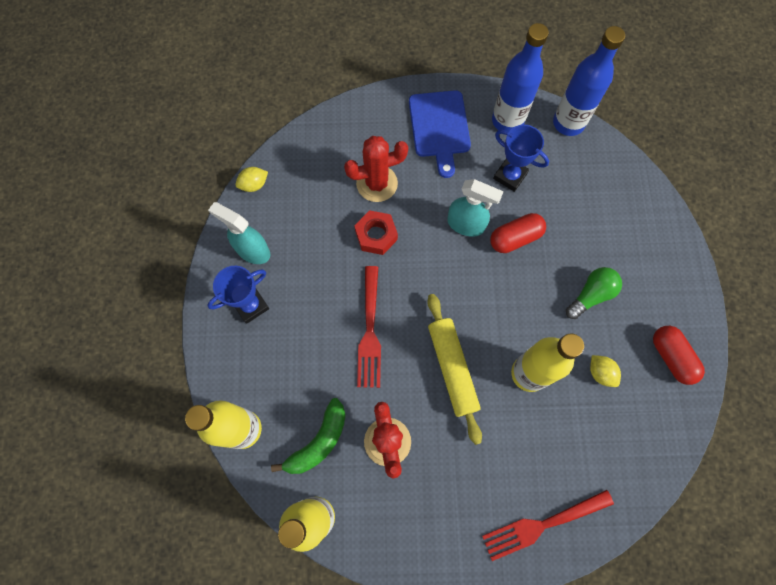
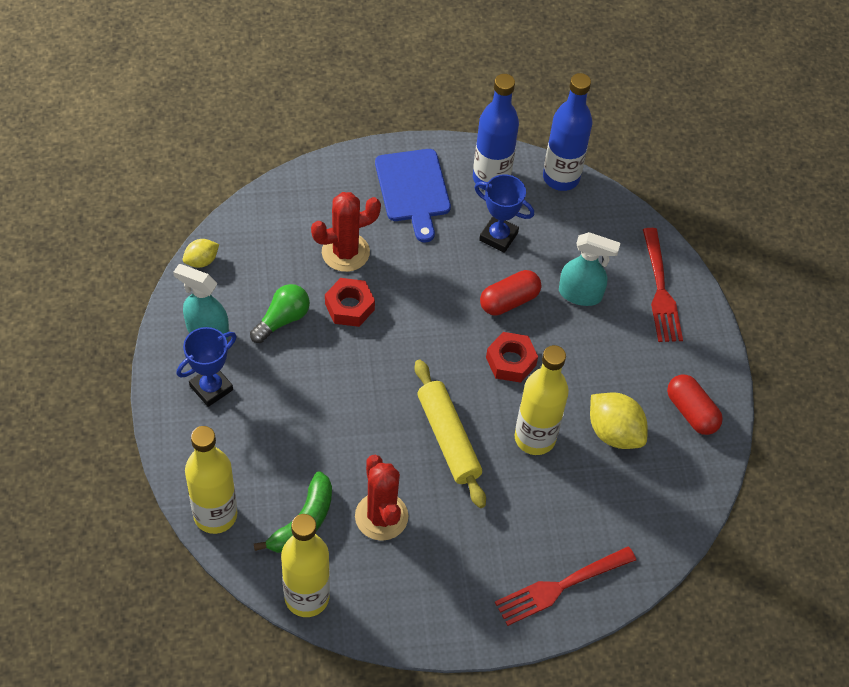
camera: 10 degrees left, 15 degrees down
(369, 330) = (351, 405): red fork -> red fork (660, 289)
(466, 224) = (452, 290): turquoise spray bottle -> turquoise spray bottle (580, 294)
(512, 297) = (511, 361): none -> red nut
(591, 295) = (598, 354): green light bulb -> green light bulb (282, 319)
(600, 373) = (614, 432): yellow lemon -> yellow lemon, size x1.74

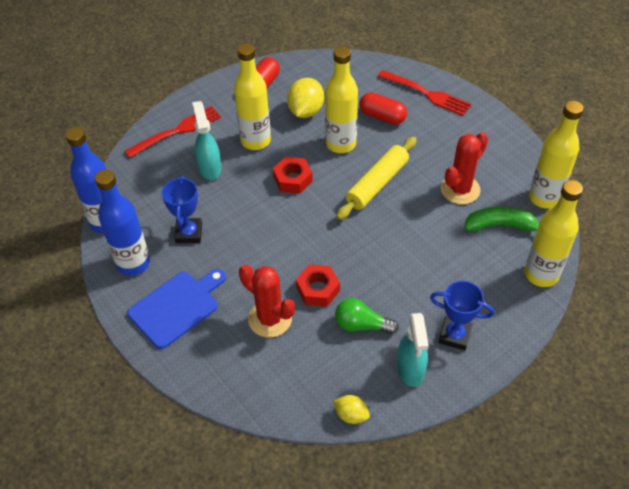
camera: 115 degrees left, 5 degrees down
(509, 301) = (243, 202): red capsule -> red capsule (382, 116)
(596, 356) = (255, 141): none -> yellow bottle

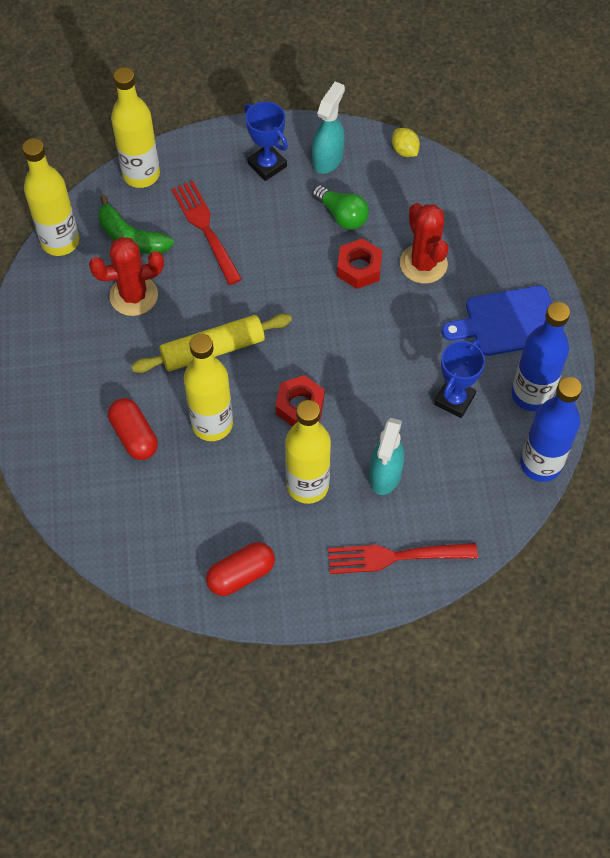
camera: 150 degrees left, 10 degrees up
(306, 111) = (217, 497): yellow lemon -> none
(426, 93) = (54, 440): red fork -> red fork (206, 229)

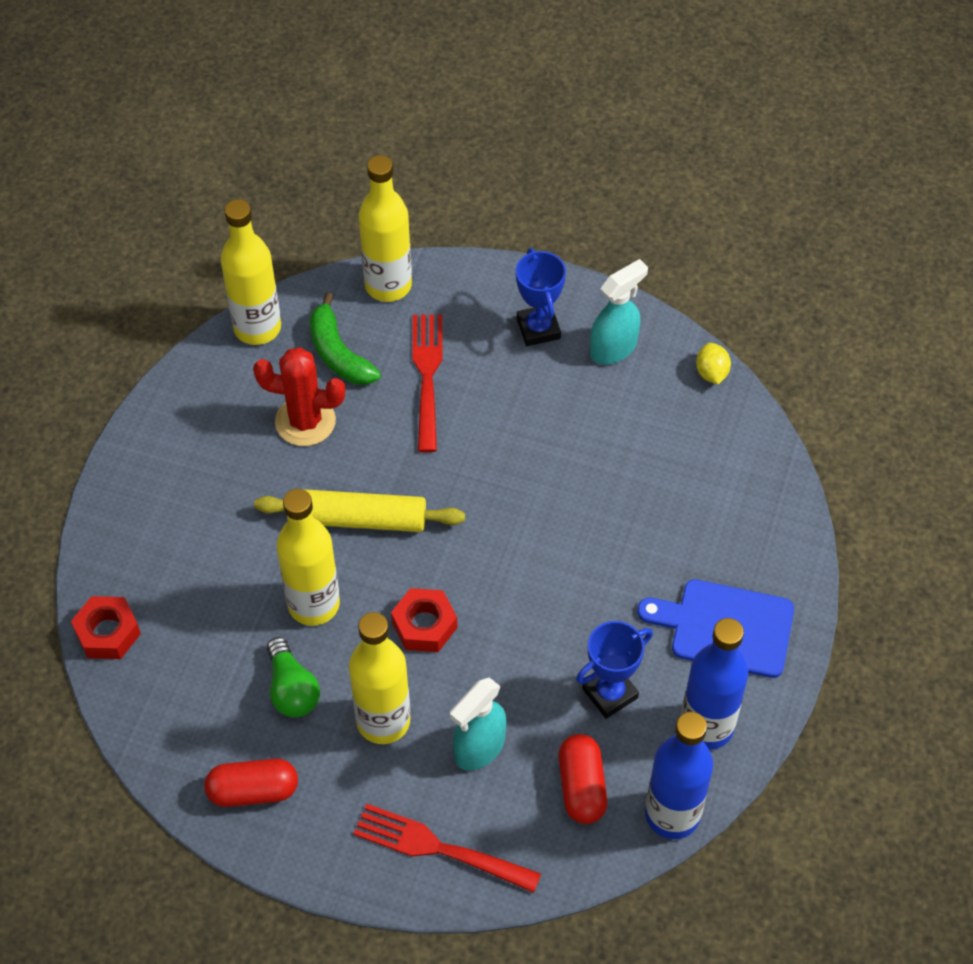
camera: 25 degrees right, 5 degrees down
(134, 436) = (220, 582): red capsule -> red capsule (581, 787)
(342, 215) = (594, 421): green light bulb -> green light bulb (292, 689)
(359, 268) = (581, 492): red nut -> red nut (108, 632)
(423, 264) = (660, 517): red cactus -> none

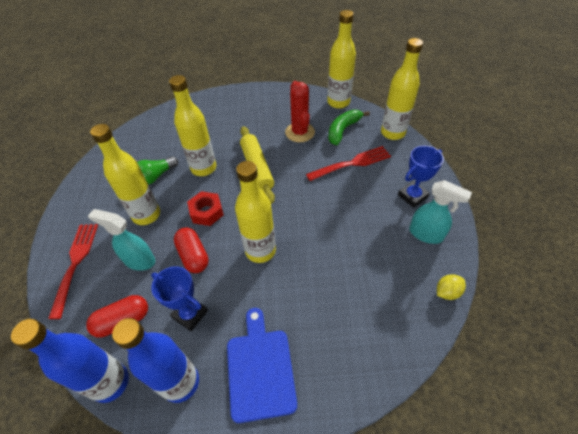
camera: 70 degrees right, 5 degrees down
(108, 632) = (168, 113): red nut -> none
(253, 791) = (100, 182): red capsule -> red capsule (193, 256)
(542, 570) = (260, 251): none -> yellow bottle

